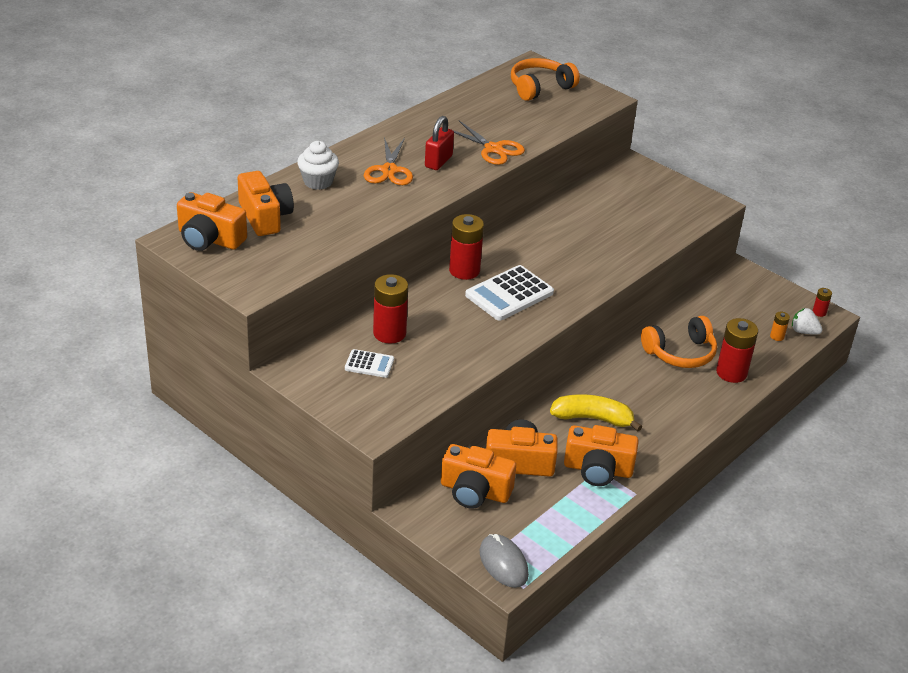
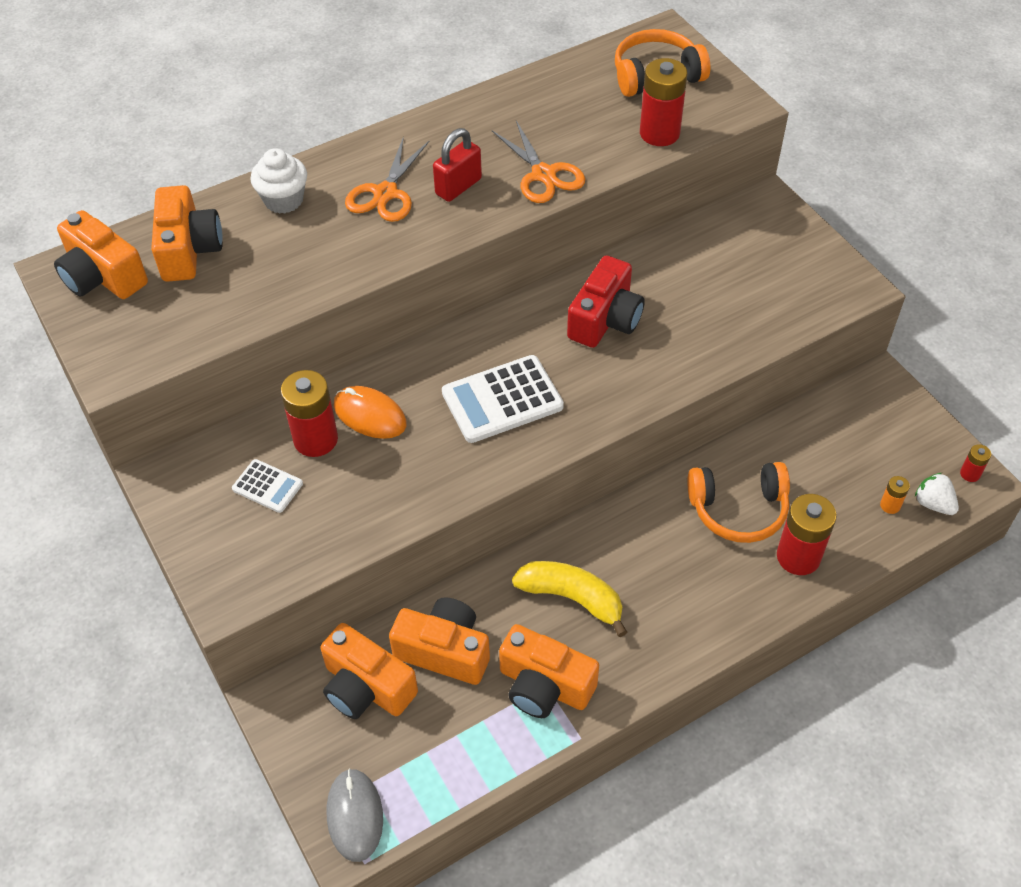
camera: 20 degrees right, 15 degrees up
(421, 314) = (370, 415): none -> orange mouse
(464, 270) = (459, 350): red battery -> red battery (659, 133)
(556, 241) = (605, 319): none -> red camera

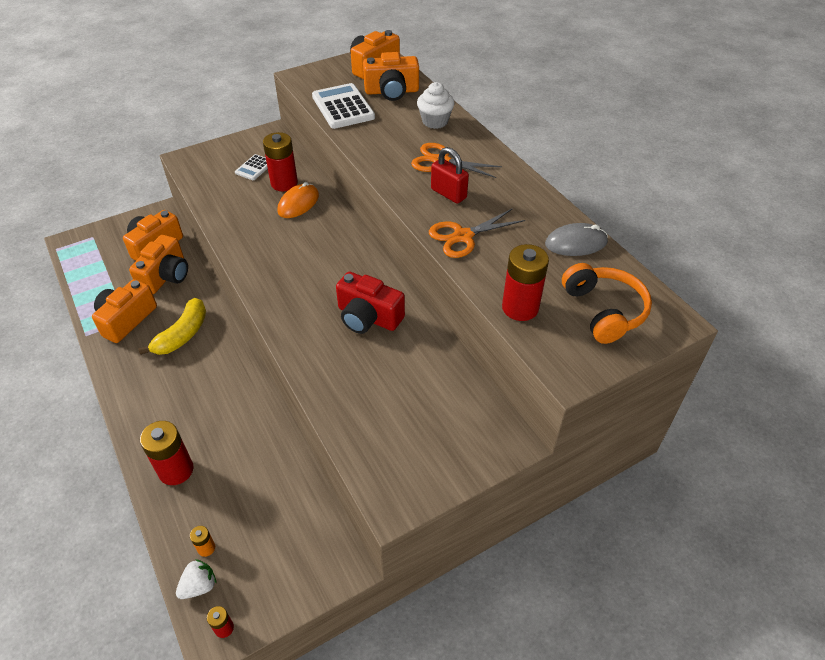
camera: 90 degrees right, 5 degrees down
(355, 816) = (82, 244): grey mouse -> grey mouse (576, 243)
(502, 400) = (299, 261): white calculator -> white calculator (343, 107)
(738, 509) = (228, 435): orange headphones -> none

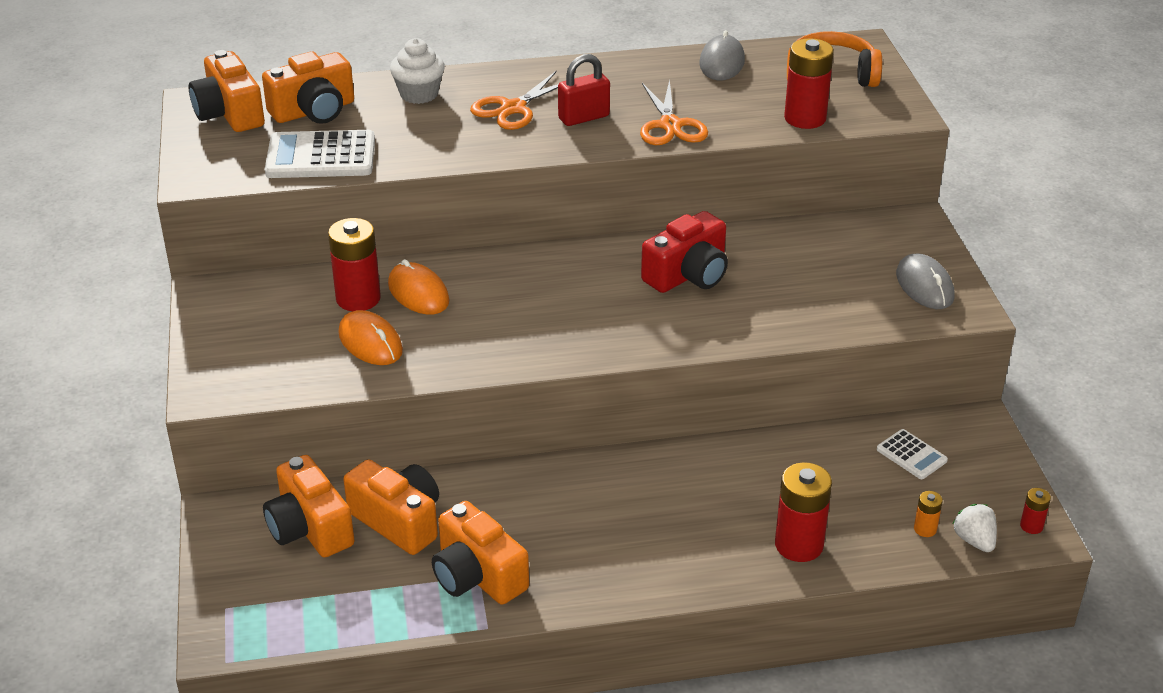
camera: 70 degrees left, 10 degrees down
(182, 334) = (546, 514): yellow banana -> none
(244, 199) = (370, 342): none -> orange mouse
(254, 168) = (294, 322): white calculator -> white calculator (911, 455)
(392, 91) = (314, 111): orange camera -> orange camera turned 45 degrees clockwise
(415, 465) = (924, 286): none -> grey mouse

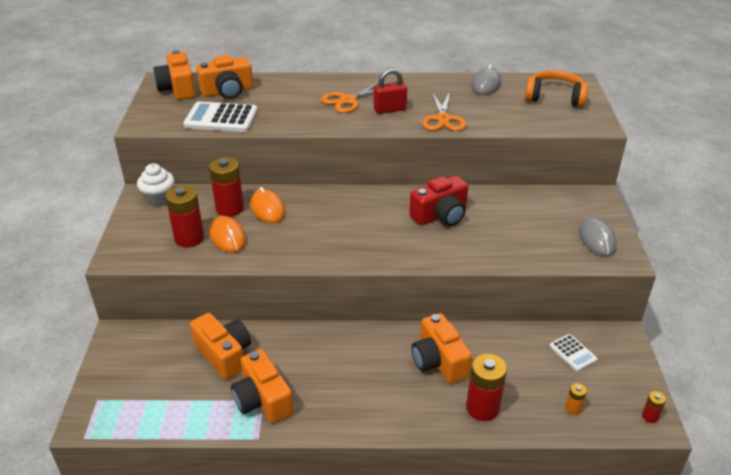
camera: 10 degrees right, 0 degrees up
(309, 528) = (167, 352): orange camera -> orange camera (438, 361)
(419, 94) = (293, 87): white cupcake -> white cupcake (159, 199)
(805, 118) = (531, 122): red battery -> red battery (189, 238)
(974, 540) = (607, 422): white strawberry -> none

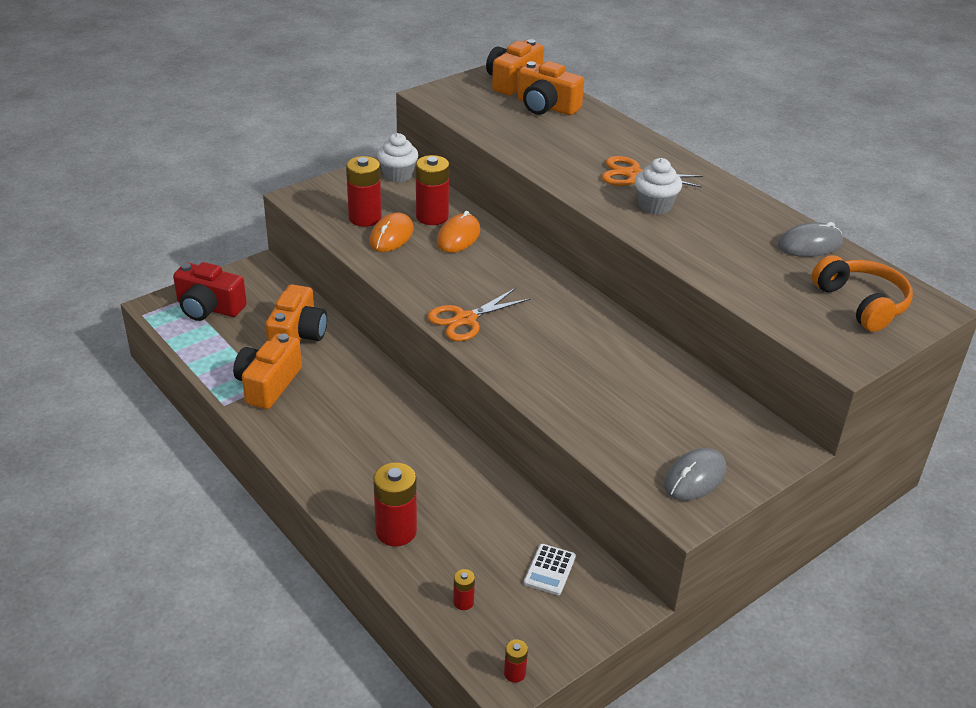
camera: 50 degrees right, 0 degrees up
(221, 118) = (496, 125): white calculator -> none
(390, 109) = (655, 206): red padlock -> white cupcake
(438, 361) = (429, 472): orange camera -> none
(440, 215) = (587, 345): red camera -> red camera (209, 308)
(443, 119) = (687, 245): orange scissors -> orange scissors (465, 319)
(573, 408) = (463, 602): orange battery -> red battery

